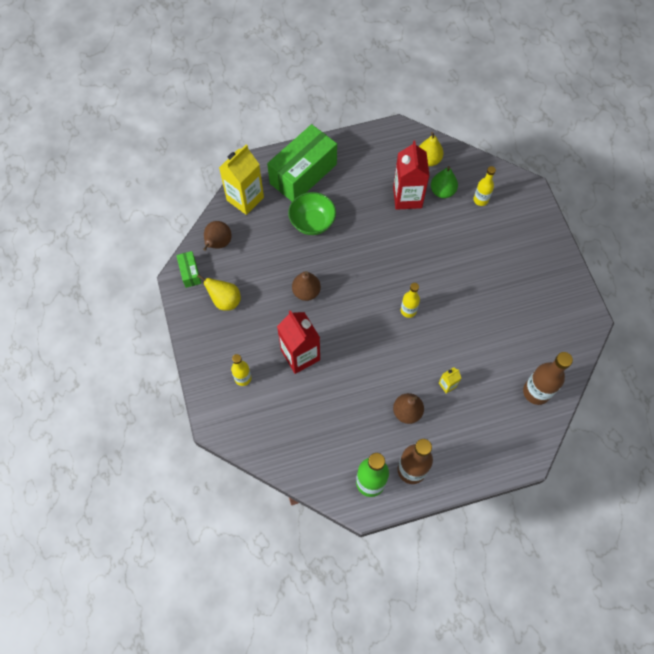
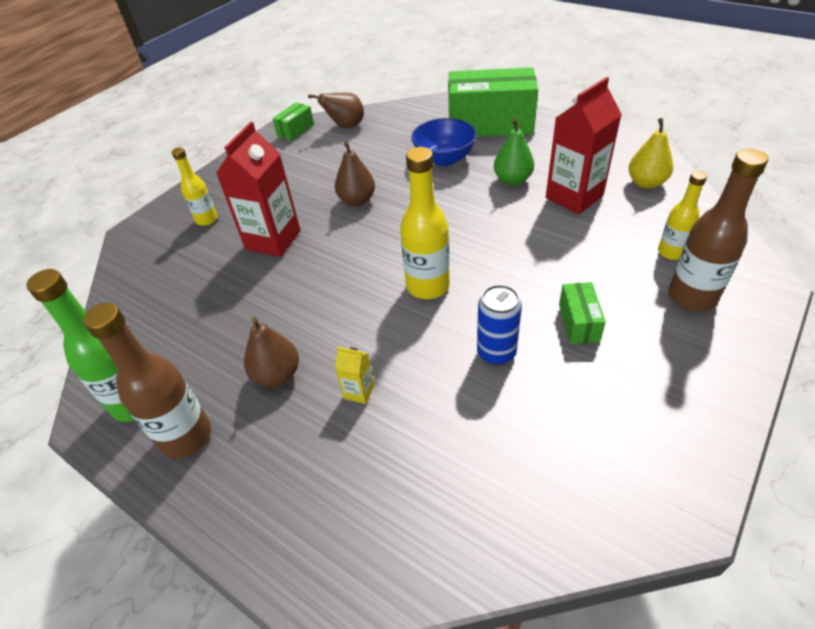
camera: 55 degrees right, 20 degrees down
(225, 301) = (287, 162): yellow pear -> none
(245, 199) = (413, 113): yellow carton -> none
(312, 222) = (444, 158): green bowl -> blue bowl
(408, 310) = (428, 286): yellow bottle -> yellow bottle, size x1.64
(442, 191) = (626, 216): green pear -> green pear (512, 180)
(473, 316) = (496, 352): none -> blue can
(486, 272) = (578, 322): none -> green box
(536, 392) = (459, 519): brown bottle -> brown bottle (692, 297)

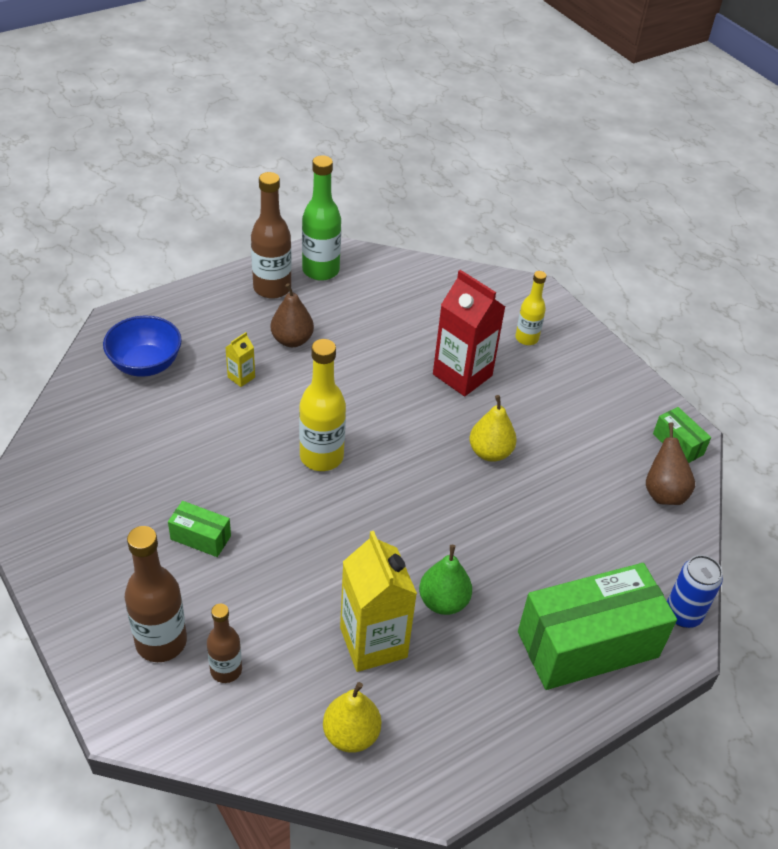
camera: 105 degrees right, 0 degrees up
(357, 200) = (490, 452): brown pear -> yellow pear
(444, 158) = (529, 558): blue bowl -> blue bowl (145, 364)
(490, 124) = (588, 644): green box -> green box turned 45 degrees clockwise
(496, 352) = (214, 468): blue can -> blue can (683, 614)
(574, 197) = (373, 642): red carton -> yellow carton
(671, 252) = (226, 670): yellow bottle -> brown bottle

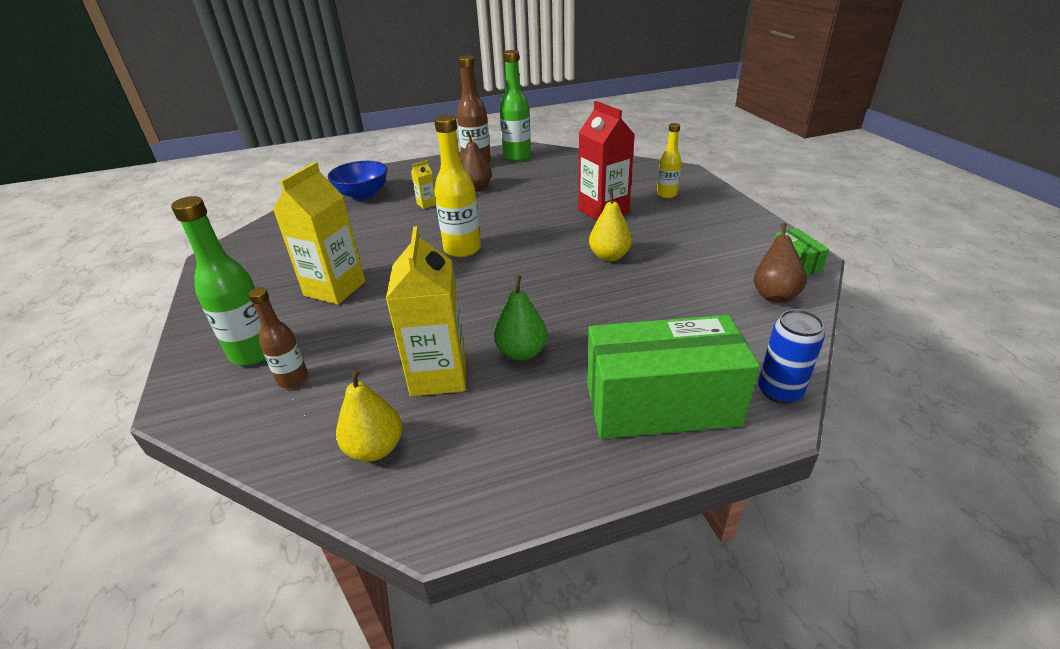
camera: 20 degrees right, 10 degrees down
(161, 642) = (254, 352): brown bottle -> green bottle
(200, 537) = (335, 289): green box -> yellow carton

